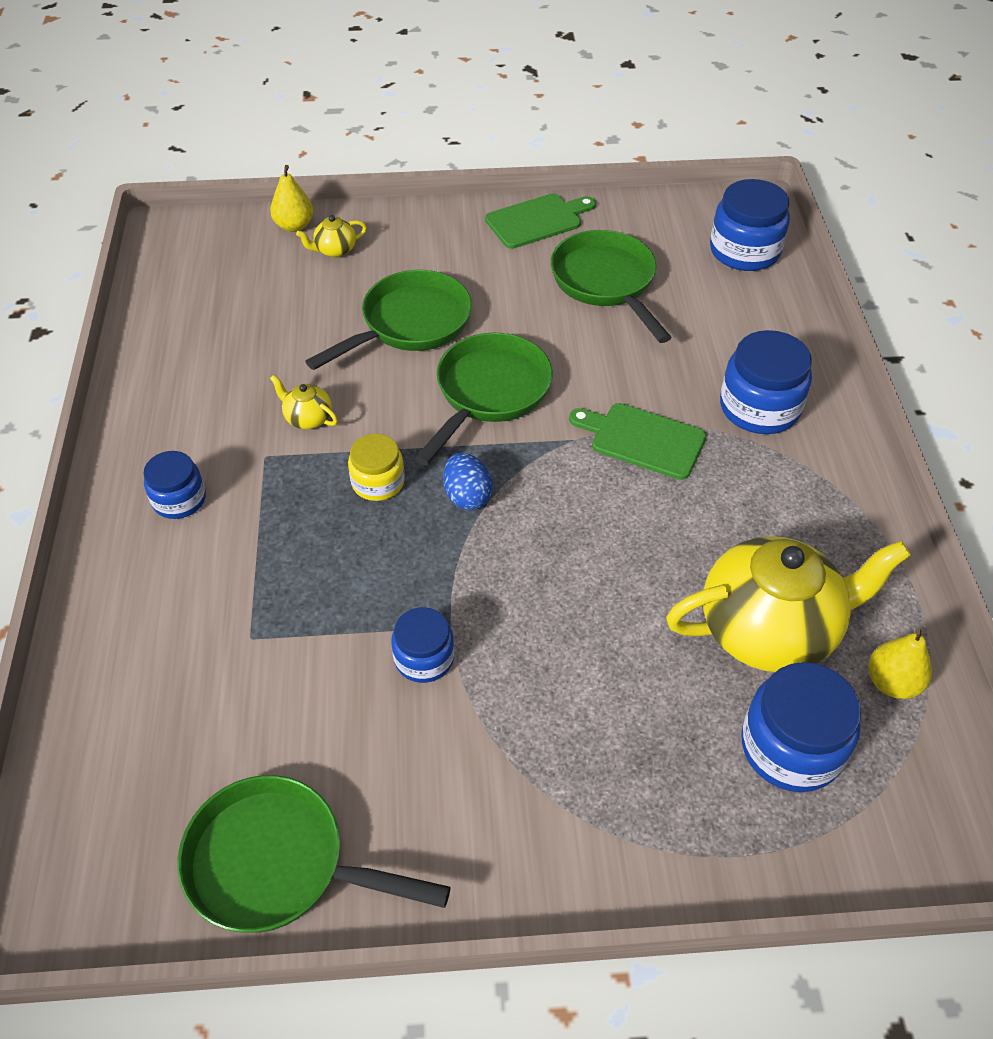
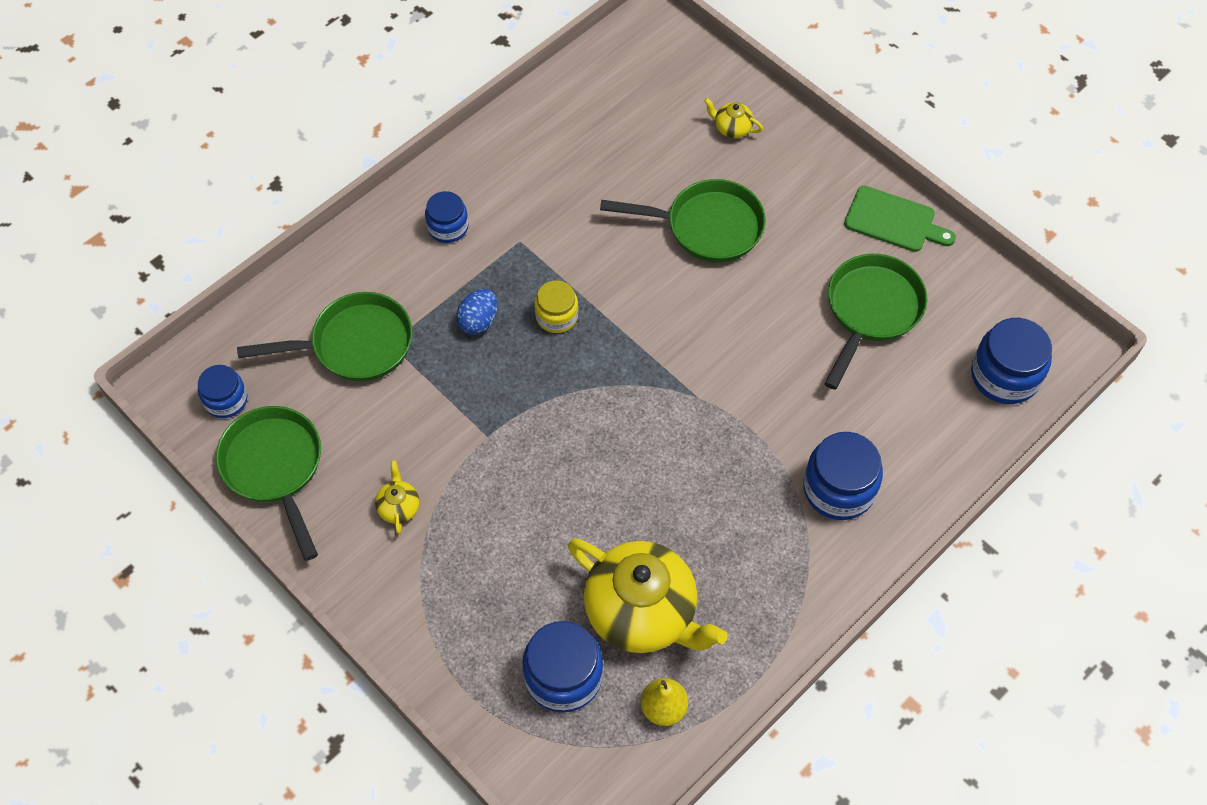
camera: 50 degrees right, 10 degrees up
(294, 226) = (730, 86): yellow pear -> none
(307, 418) = (570, 238): yellow teapot -> yellow teapot (399, 507)
(424, 658) = (454, 439): blue jar -> blue jar (226, 400)
(467, 496) = (591, 372): blue egg -> blue egg (478, 321)
(489, 393) = (690, 319): green pan -> green pan (354, 344)
(642, 439) = (736, 437): green cutting board -> none

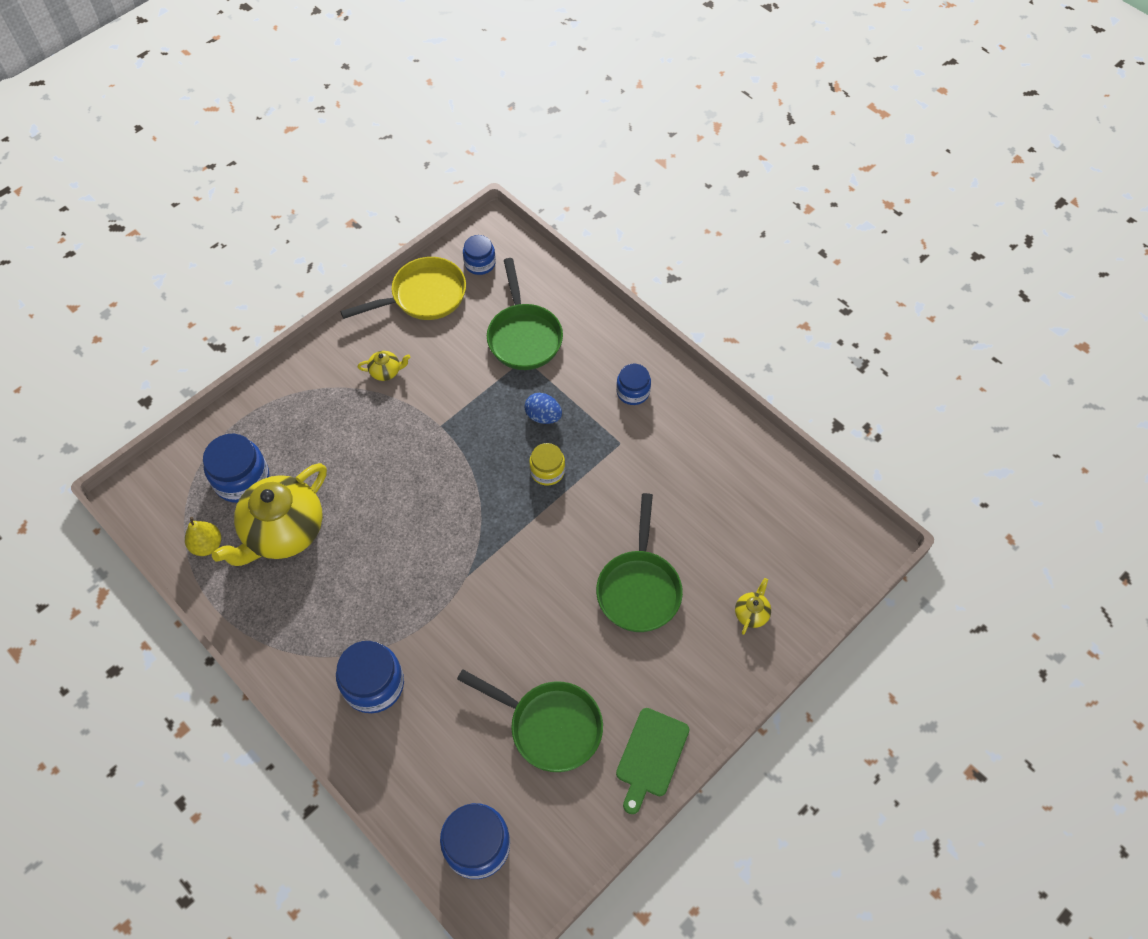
camera: 90 degrees right, 0 degrees up
(275, 468) = (423, 296): green pan -> yellow pan

